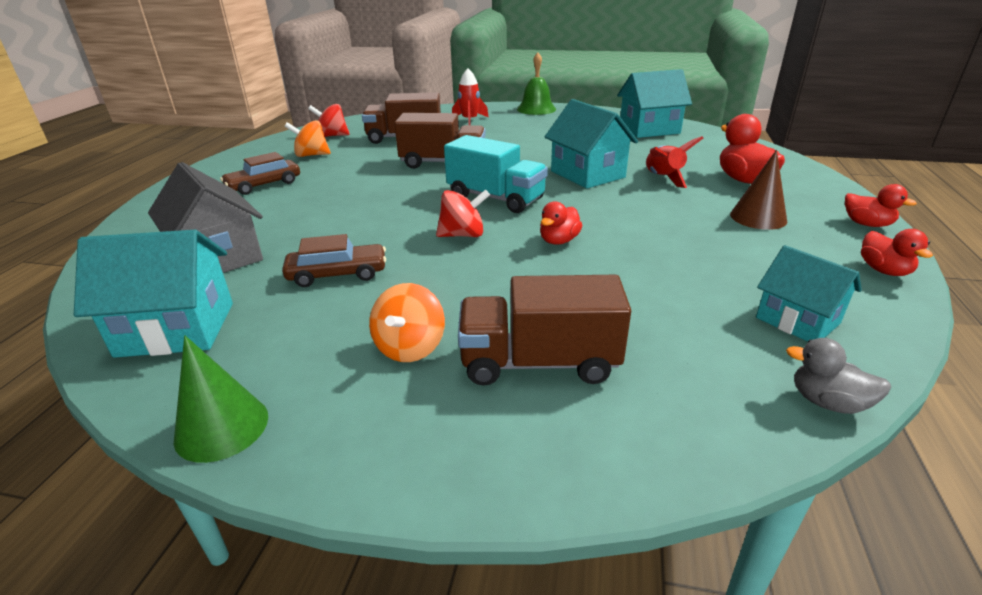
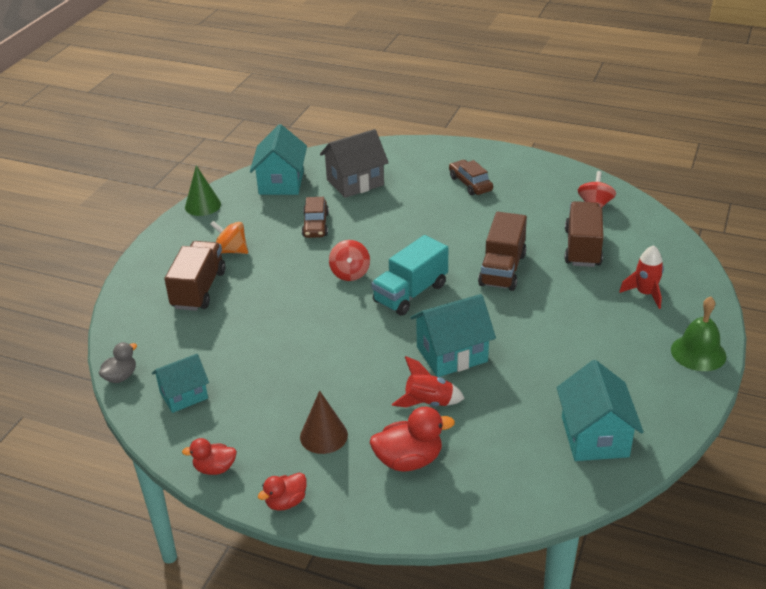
camera: 100 degrees right, 5 degrees up
(311, 155) = (538, 199): orange spinning top -> none
(559, 241) = (324, 316): red duck -> none

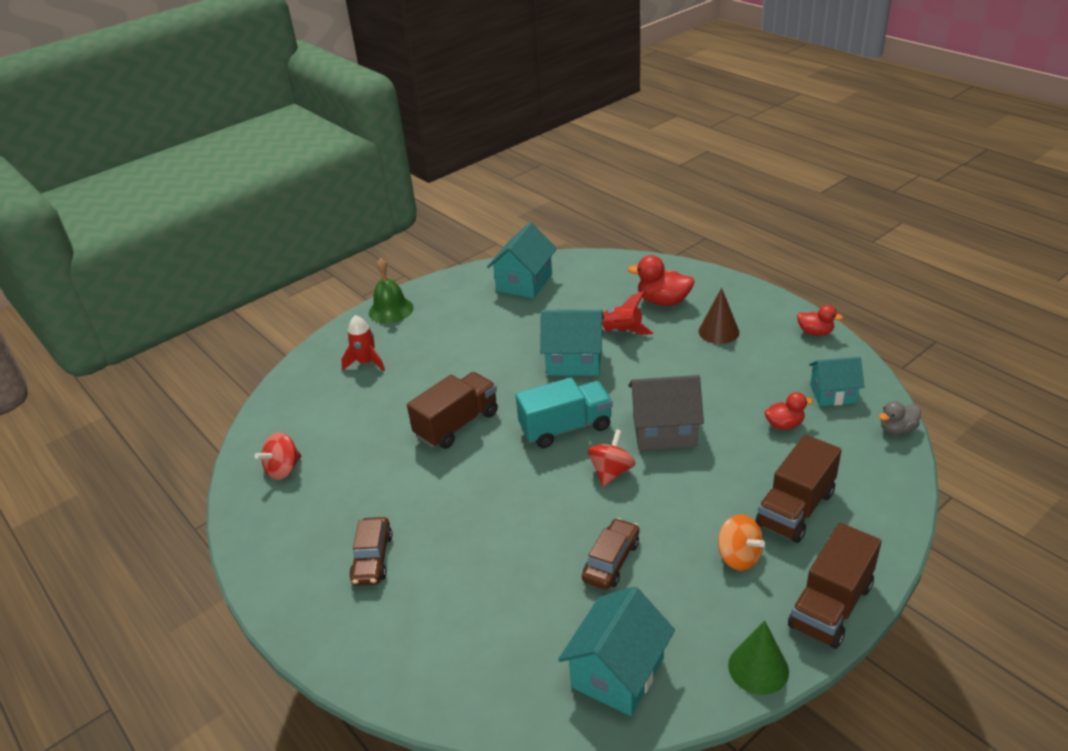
camera: 150 degrees left, 0 degrees up
(286, 502) = (766, 300): red duck -> red duck (784, 424)
(355, 182) = (512, 625): grey house -> grey house (664, 431)
(582, 248) = (360, 422): brown truck -> brown truck (831, 606)

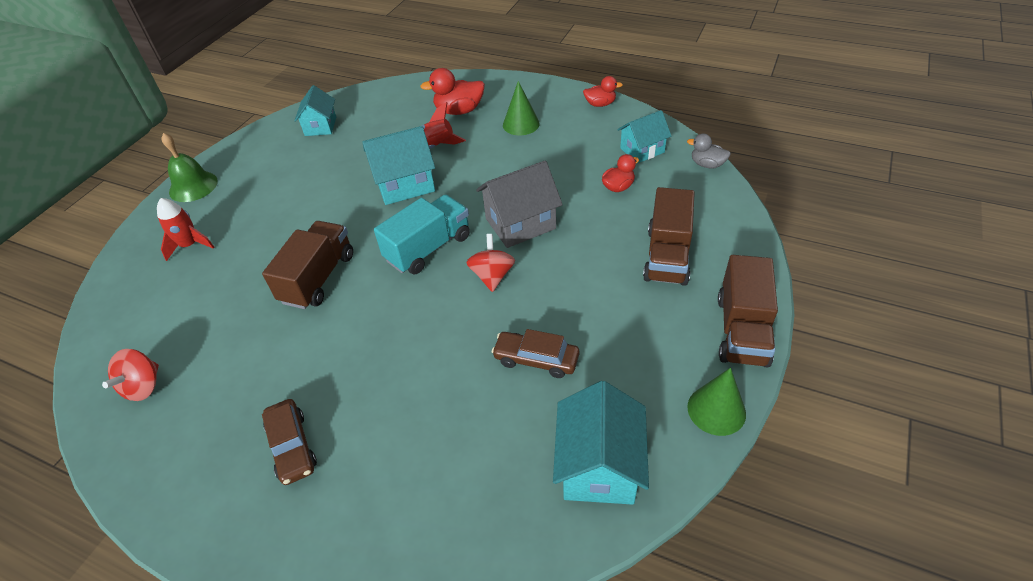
camera: 25 degrees left, 10 degrees up
(524, 283) = (320, 126): turquoise house -> turquoise house, size x0.67
(611, 561) = (536, 359): brown car -> brown car turned 75 degrees counterclockwise
(718, 331) = (521, 124): brown cone -> green cone
(738, 556) = (644, 314): orange spinning top -> none
(897, 429) = (707, 164): grey duck -> grey duck turned 75 degrees clockwise

